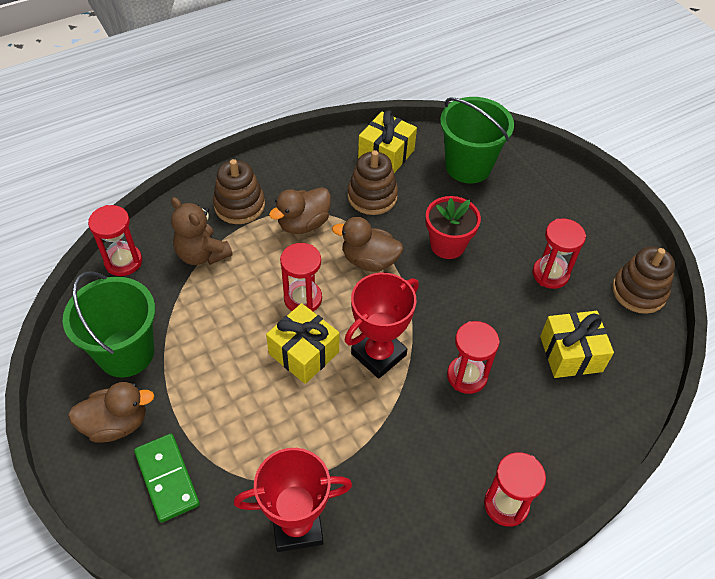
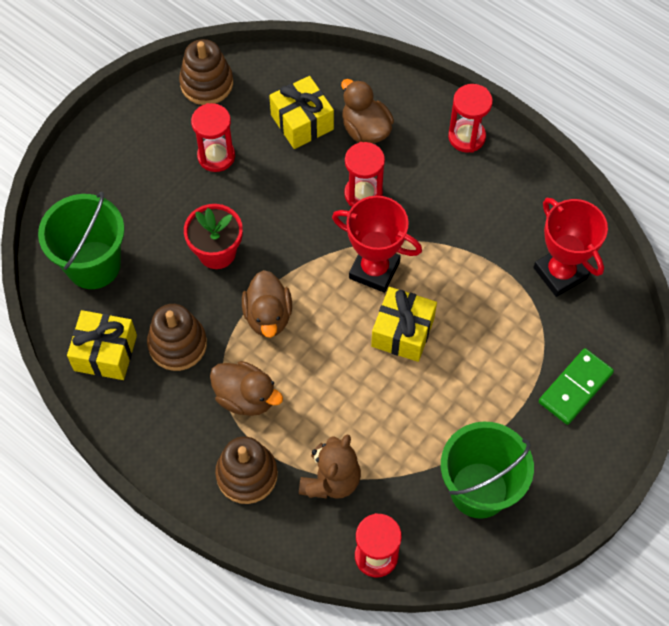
camera: 110 degrees left, 10 degrees up
(116, 424) = (551, 456): brown duck -> brown duck (365, 129)
(303, 299) = (342, 358): red hourglass -> none

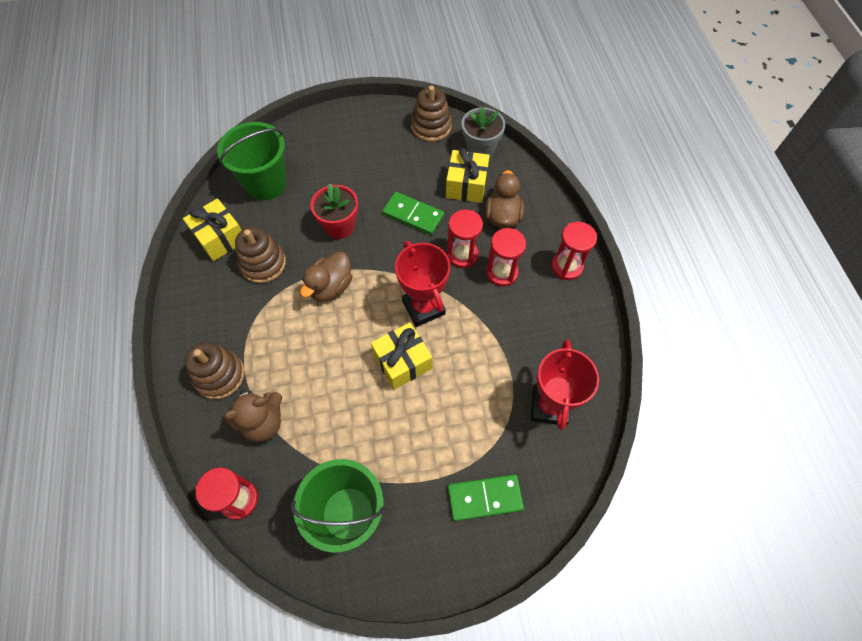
camera: 40 degrees right, 0 degrees up
(216, 156) = (395, 171): red hourglass -> red hourglass (501, 273)
(246, 397) = (267, 326): brown duck -> none
(279, 189) = (413, 215): none -> green domino
(280, 74) = (480, 149): none -> grey flower pot

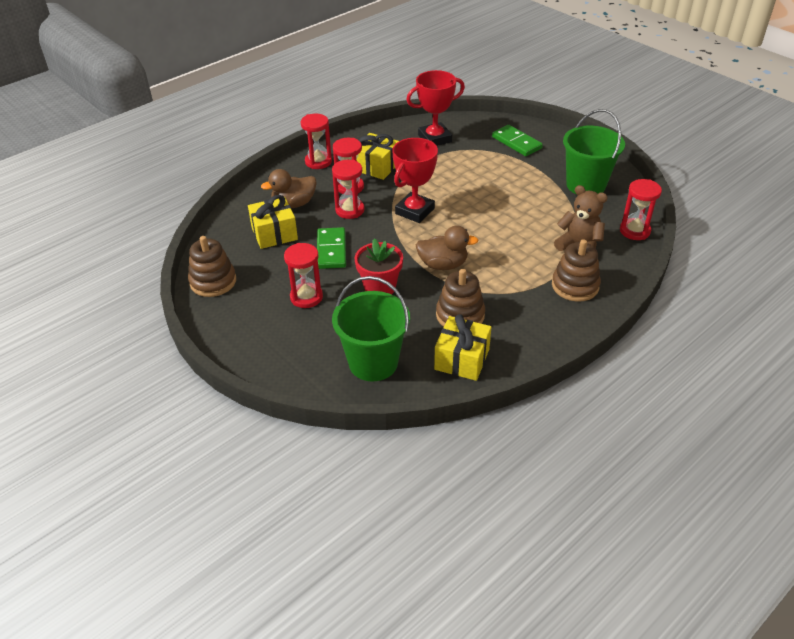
camera: 120 degrees left, 20 degrees down
(367, 174) = (306, 297): none -> red hourglass
(402, 362) = (467, 204): yellow gift -> yellow gift (376, 167)
(480, 149) = (224, 241): grey flower pot -> none

